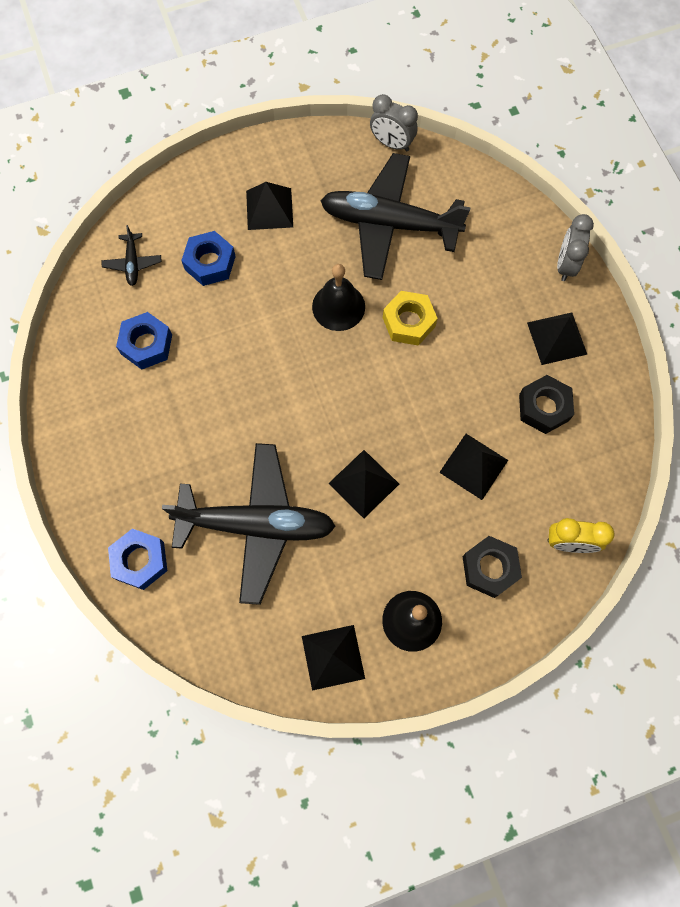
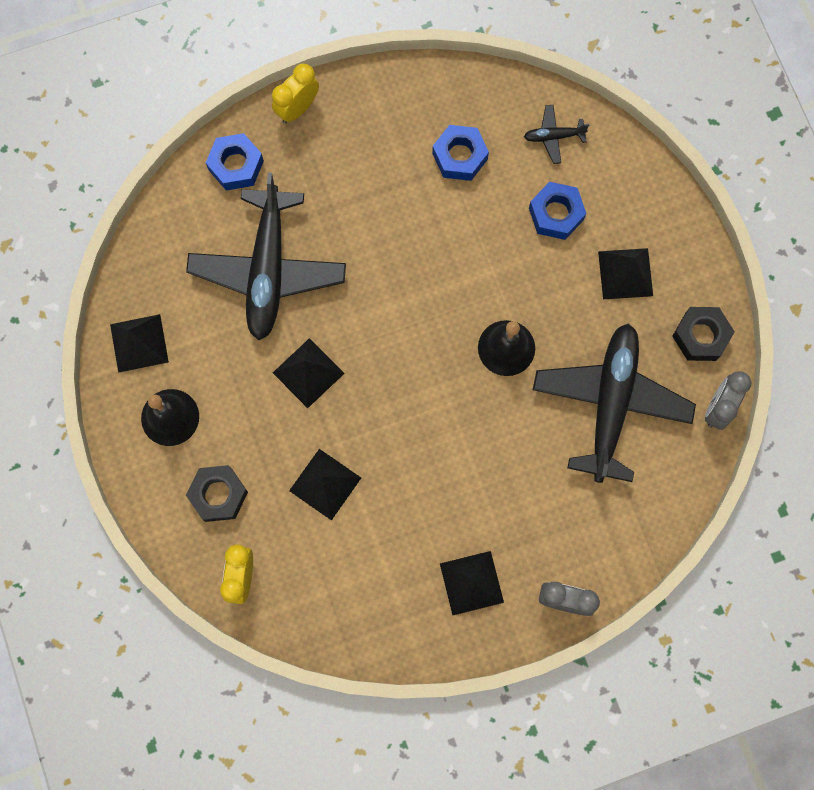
camera: 90 degrees right, 5 degrees up
(81, 499) = (297, 108): none -> yellow clock
(409, 322) = (489, 422): yellow nut -> none
(543, 407) = (389, 562): black nut -> black nut (700, 336)

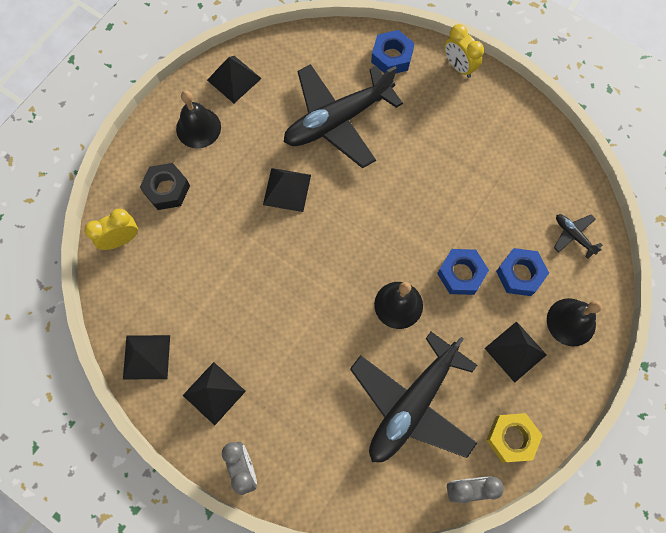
camera: 55 degrees right, 5 degrees down
(297, 108) = (458, 67): yellow clock -> yellow clock turned 135 degrees counterclockwise
(325, 484) = (218, 250): black pyramid -> black pyramid (146, 357)
(460, 156) = (508, 185): blue nut -> blue nut (461, 274)
(610, 403) = (412, 405): black plane -> black plane turned 150 degrees clockwise
(633, 203) = (571, 322): none -> black bell
(700, 336) = (511, 438): black nut -> yellow nut

